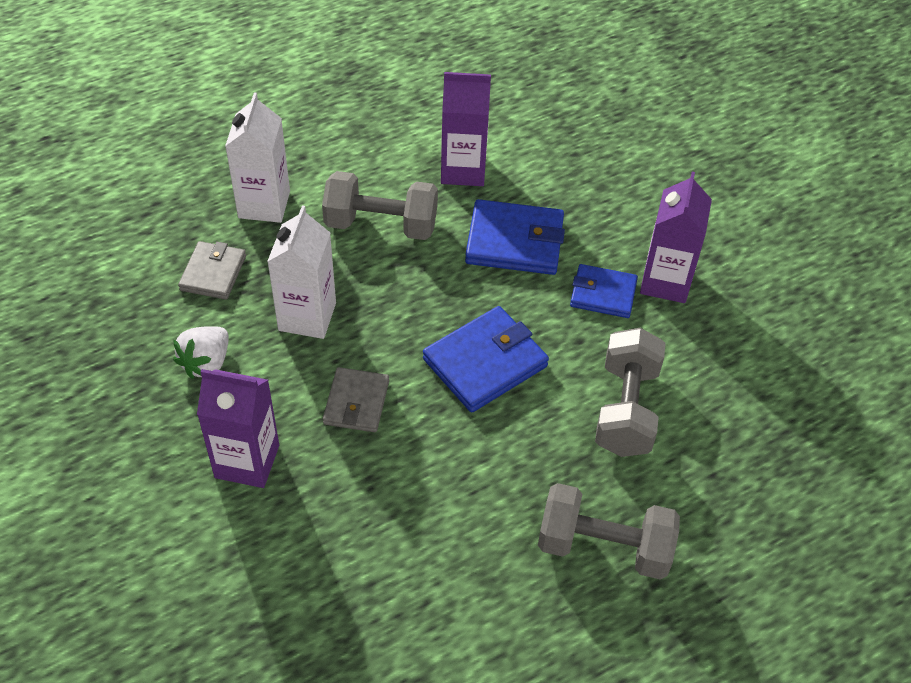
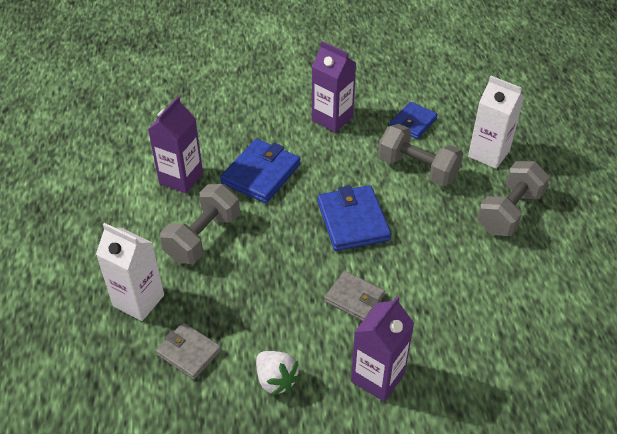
camera: 65 degrees left, 5 degrees down
(307, 316) = (264, 304): white carton -> white carton (488, 154)
(603, 294) = (327, 148): blue wallet -> blue wallet (413, 122)

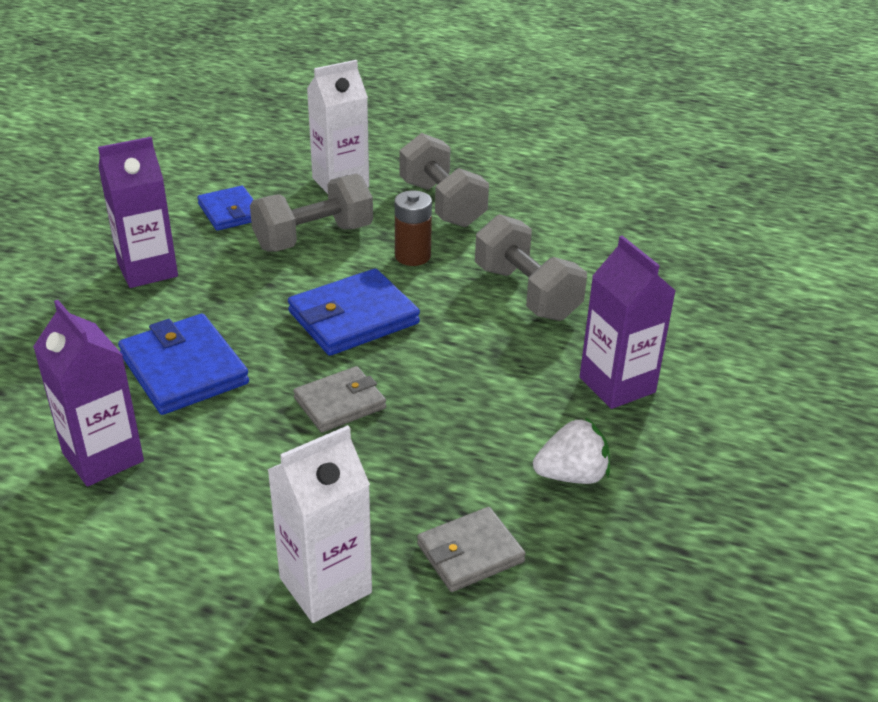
camera: 65 degrees left, 10 degrees down
(203, 237) = (255, 469): grey dumbbell -> grey dumbbell (526, 293)
(353, 221) = (353, 318): blue wallet -> blue wallet turned 45 degrees counterclockwise
(354, 298) = (483, 361): grey wallet -> grey wallet (340, 403)
(436, 222) = (412, 256): none -> brown battery

